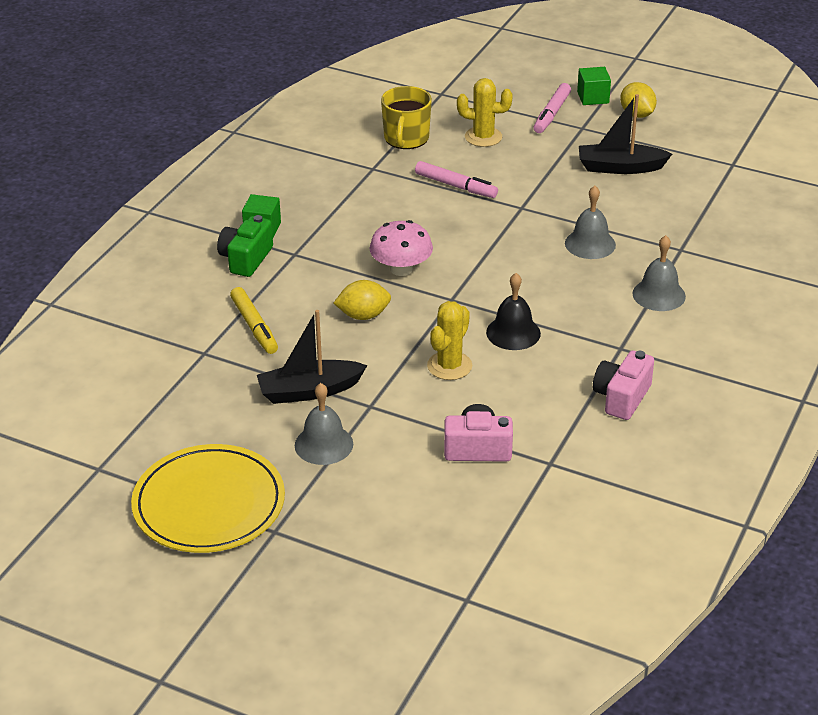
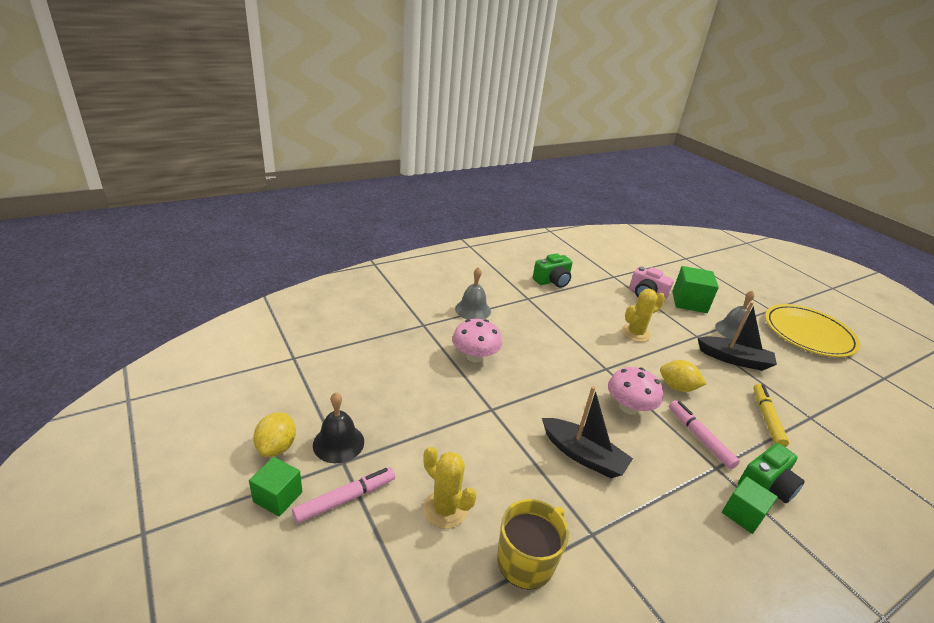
camera: 150 degrees left, 5 degrees down
(408, 470) = (689, 302): none -> green cube
(455, 186) = (526, 461): pink marker -> pink marker (699, 438)
(513, 333) = (582, 331): black bell -> black bell (338, 443)
(590, 244) = (475, 356): grey bell -> pink mushroom
(620, 167) = (373, 401): black boat -> black boat (583, 455)
(621, 397) = (552, 281): pink camera -> green camera

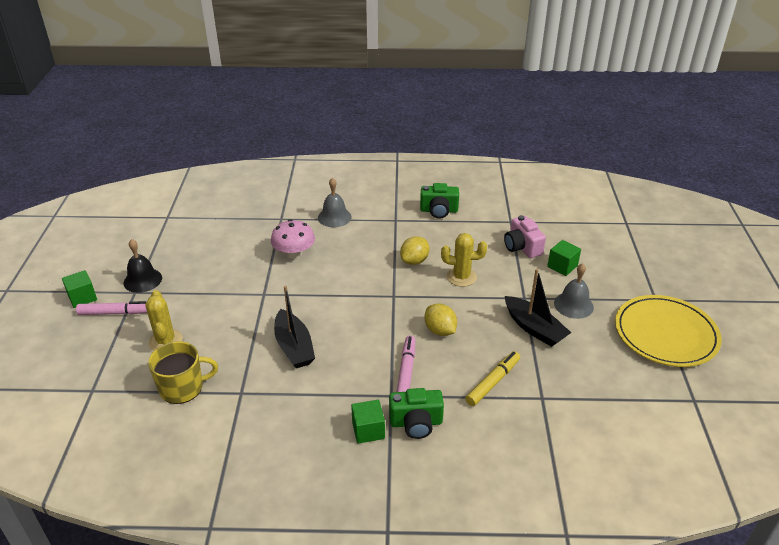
camera: 35 degrees right, 5 degrees up
(277, 447) = (106, 270): yellow lemon -> yellow lemon (414, 261)
(629, 407) = (374, 330): pink mushroom -> none
(689, 302) = (562, 266): green cube -> green cube, size x0.64

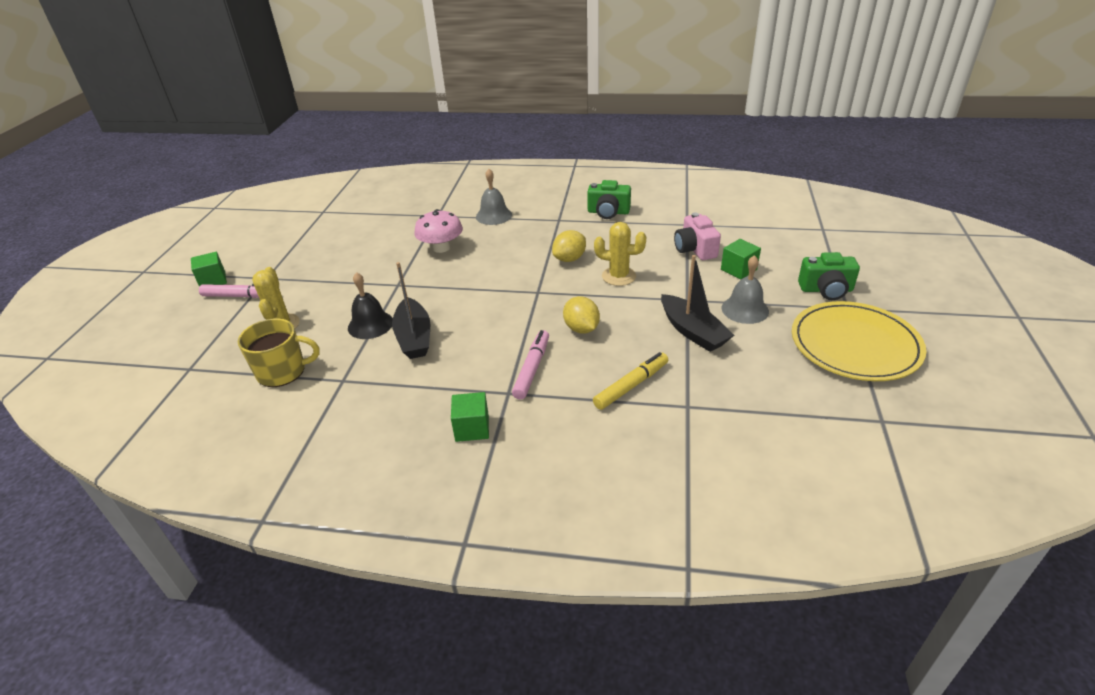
camera: 10 degrees right, 0 degrees up
(142, 280) = (278, 267): black bell -> black bell (370, 324)
(416, 423) = (530, 424): green camera -> green camera (826, 290)

